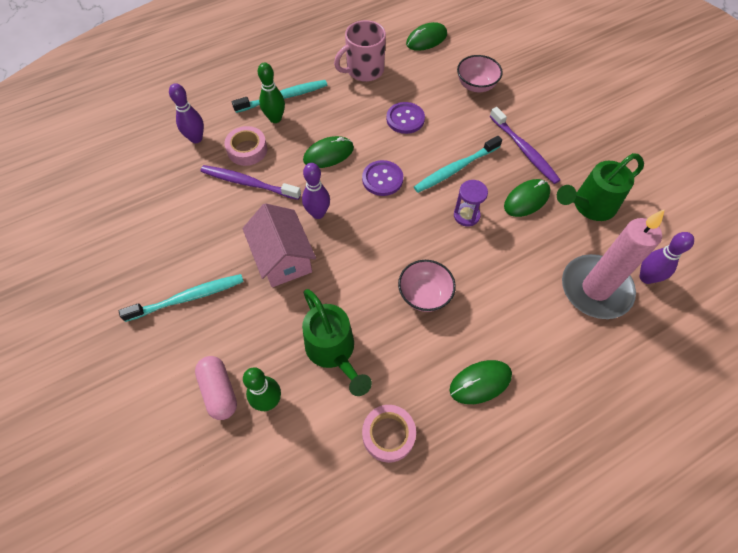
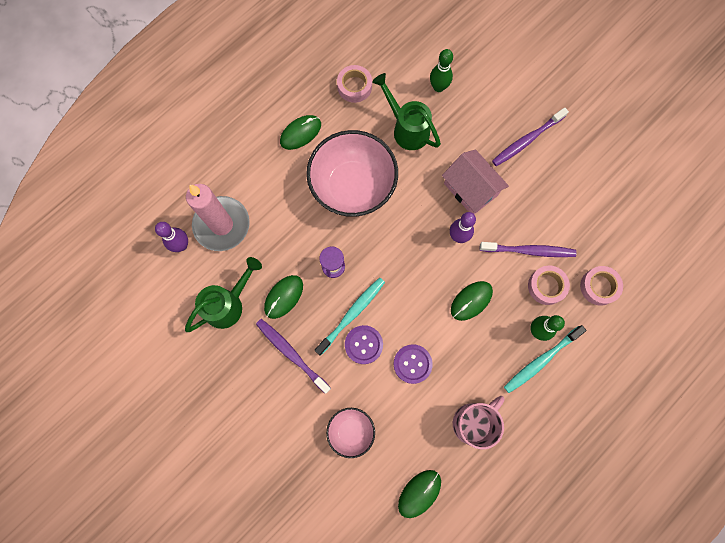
camera: 165 degrees right, 15 degrees up
(188, 298) = (526, 140): turquoise toothbrush -> purple toothbrush
(196, 138) = (599, 286): purple bowling pin -> pink tape
(219, 391) = (473, 85): pink capsule -> none
(382, 179) = (414, 286): purple button -> purple button (363, 344)
(424, 295) = (353, 186): pink bowl -> pink bowl, size x2.00

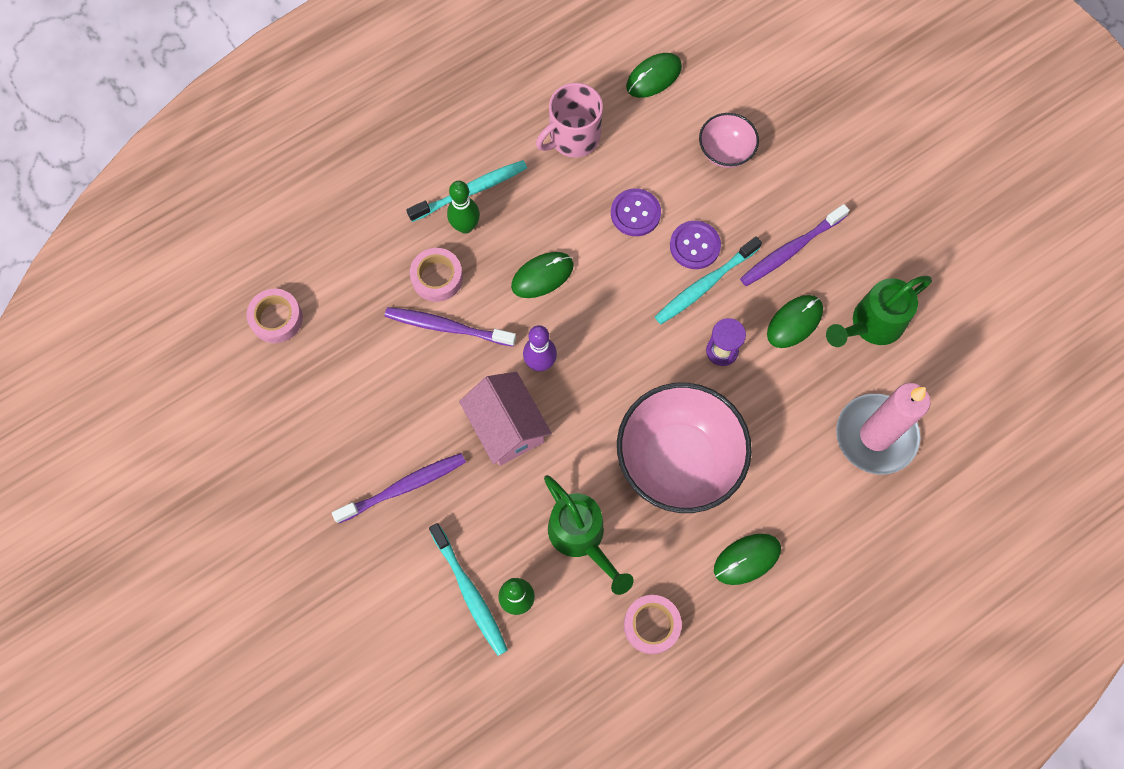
camera: 170 degrees left, 5 degrees down
(181, 245) = (935, 416): purple bowling pin -> none
(291, 354) = (790, 250): purple toothbrush -> purple toothbrush turned 90 degrees clockwise
(468, 86) = (470, 593): none -> turquoise toothbrush
(599, 286) = (367, 266): pink tape -> pink tape (276, 318)

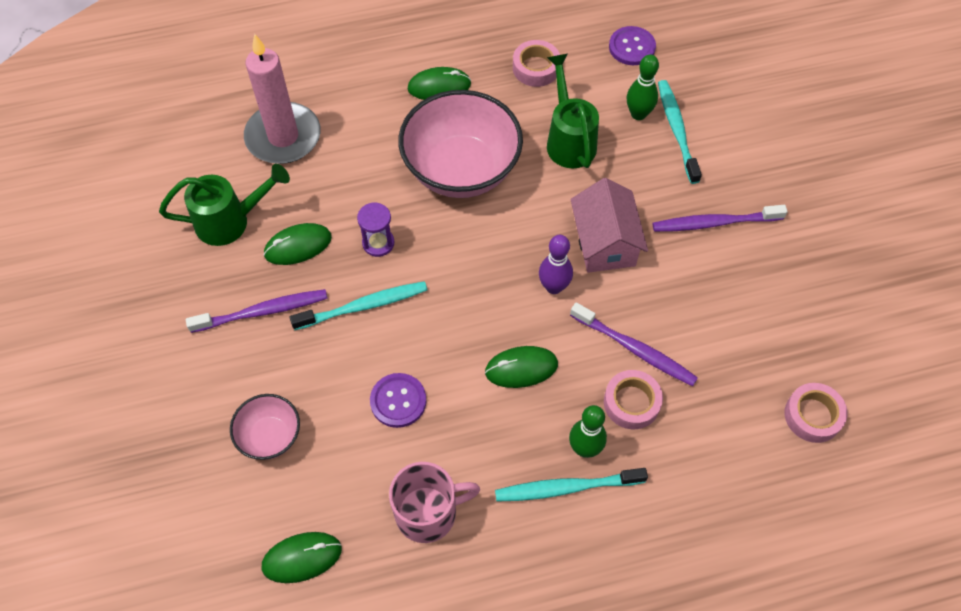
camera: 160 degrees left, 10 degrees down
(695, 246) = (354, 347): purple button -> purple button (632, 47)

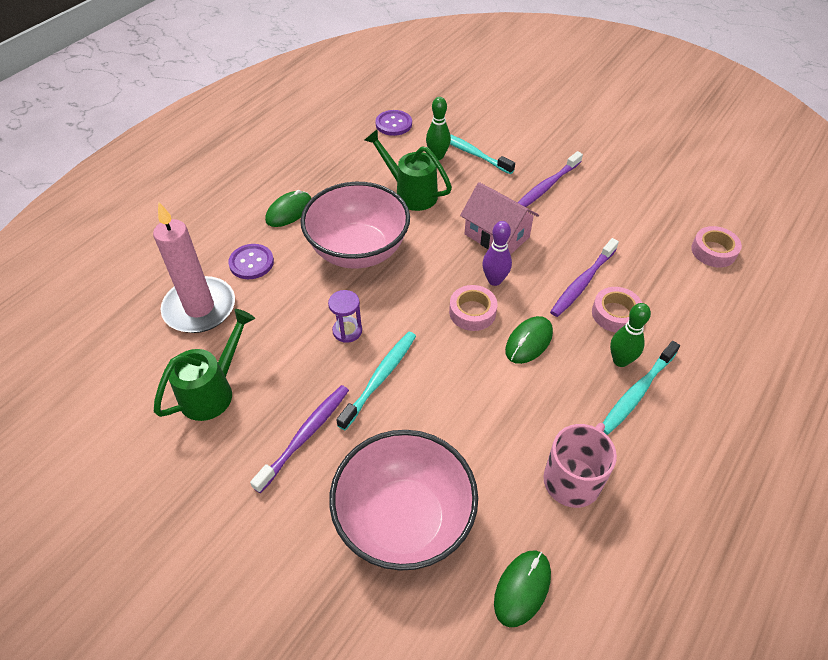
camera: 40 degrees left, 10 degrees down
(270, 436) = (404, 520): pink bowl -> pink bowl, size x2.00
(298, 246) = (287, 372): green mouse -> none
(398, 401) = (472, 422): purple button -> purple button (251, 263)
(536, 68) = (345, 166): pink tape -> pink tape (472, 312)
(635, 349) = (582, 283): purple toothbrush -> purple toothbrush turned 135 degrees clockwise

